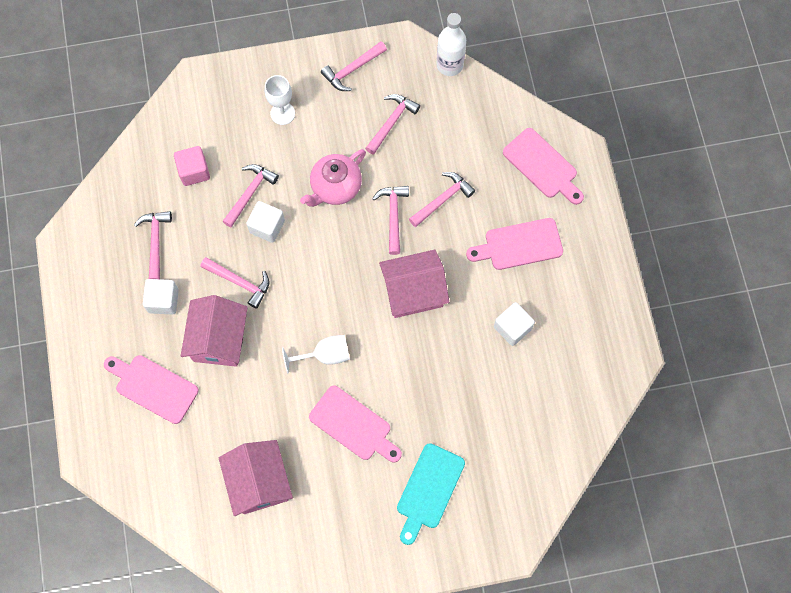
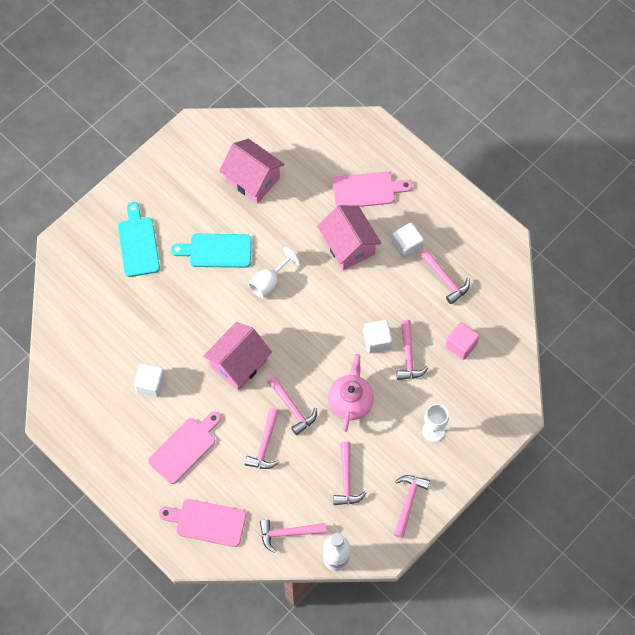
camera: 145 degrees right, 5 degrees down
(240, 282) = (365, 291): pink hammer -> pink hammer (288, 533)
(353, 425) = (217, 251): pink cutting board -> turquoise cutting board

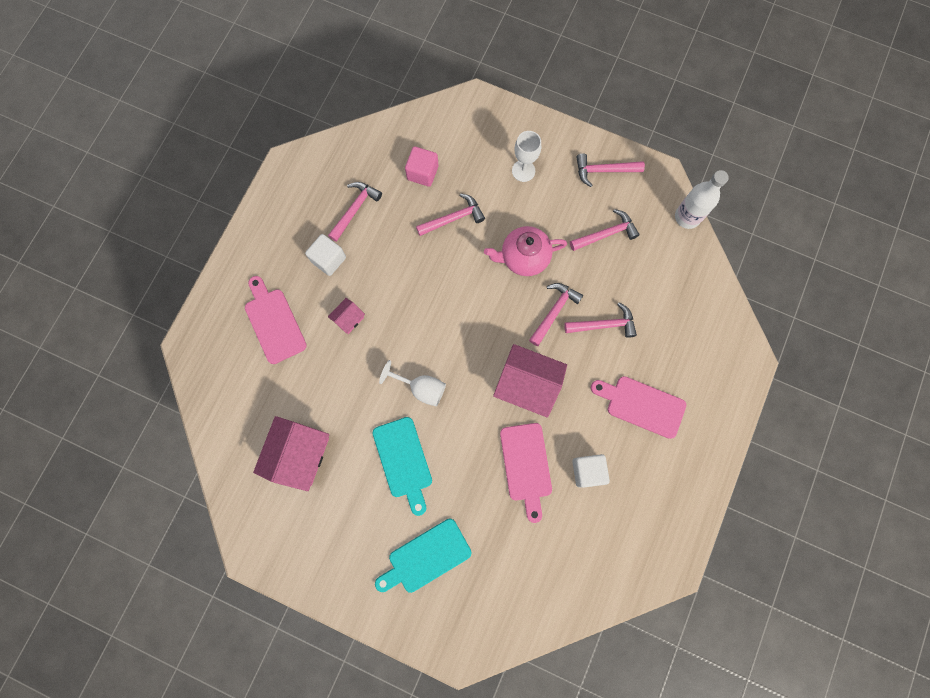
camera: 110 degrees left, 10 degrees up
(207, 522) = (707, 352): pink cutting board -> pink cutting board (526, 466)
(288, 533) = (683, 270): pink hammer -> none
(348, 246) = (349, 319): pink house -> pink house, size x0.48
(377, 341) = (448, 254): white cube -> none

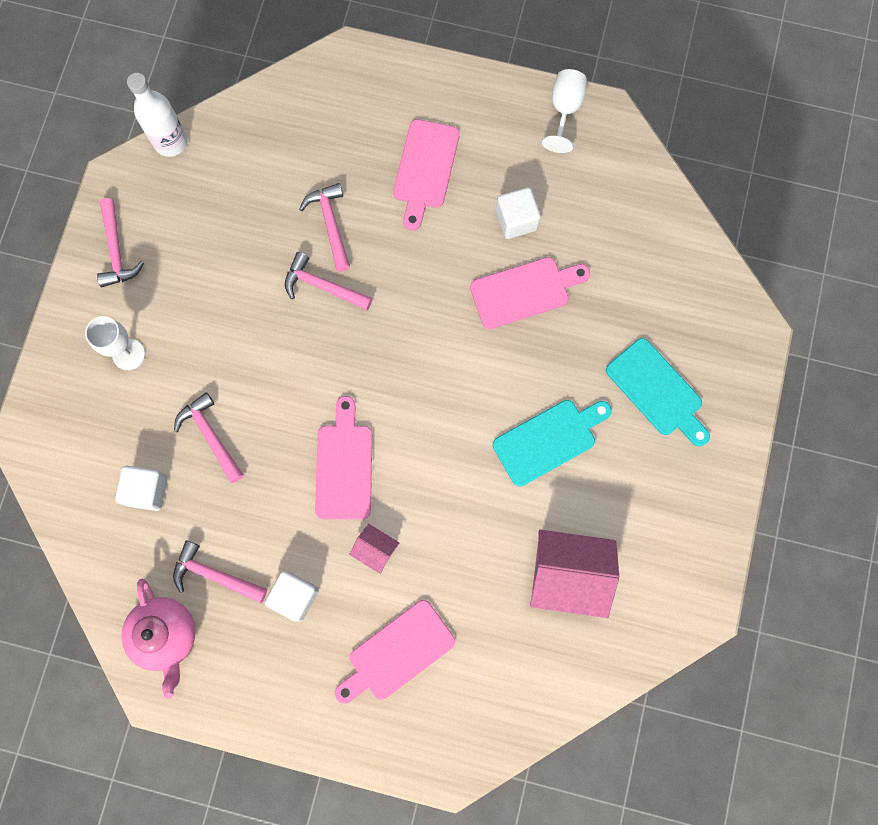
camera: 100 degrees left, 0 degrees up
(413, 306) = (344, 466): none -> pink cutting board
(421, 388) = (452, 435): white goblet -> white goblet (564, 110)
(422, 173) = (147, 490): pink cube -> white cube
(523, 258) = (255, 335): pink teapot -> pink teapot (166, 635)
(527, 385) = (424, 305): pink house -> none
(606, 234) = (207, 236): pink hammer -> none

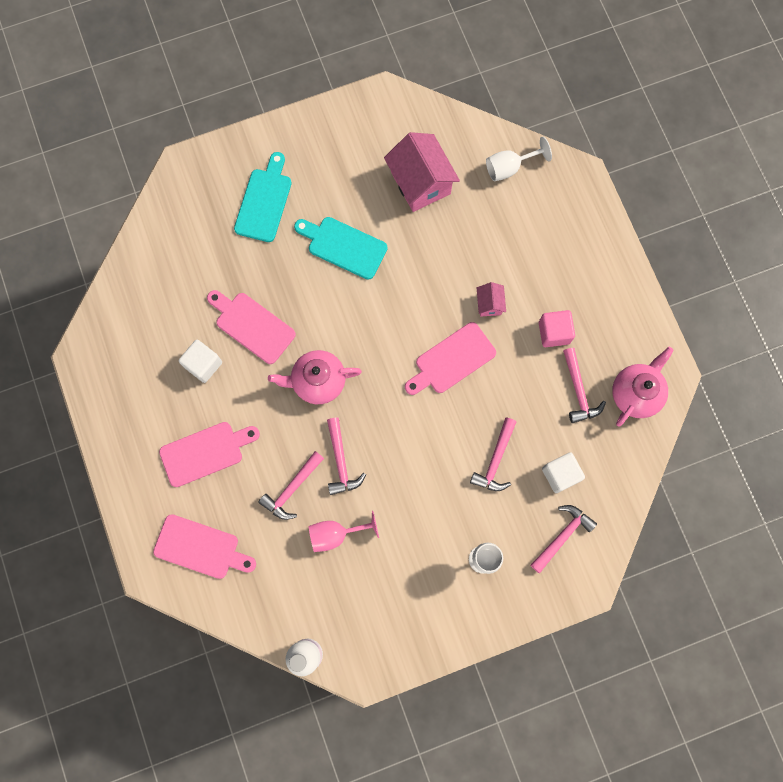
camera: 125 degrees left, 0 degrees up
(117, 251) = (416, 628): pink hammer -> pink hammer (562, 536)
(257, 236) = (335, 534): none -> pink goblet
(295, 596) = (554, 332): white cube -> pink cube
(397, 653) = (540, 249): pink cutting board -> pink cutting board (200, 548)
(419, 317) = (317, 381): none -> pink teapot
(564, 110) = (95, 386): white goblet -> white goblet (509, 167)

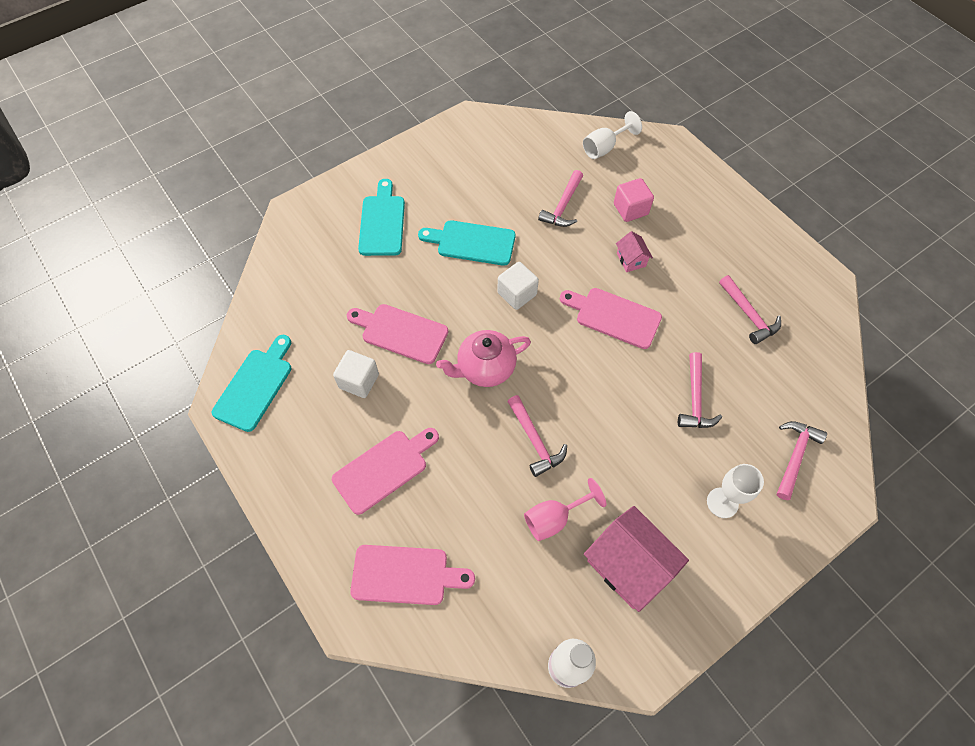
camera: 15 degrees left, 15 degrees down
(112, 345) = (255, 386): none -> turquoise cutting board
(292, 489) = (491, 483): pink hammer -> pink hammer (563, 206)
(420, 183) = (527, 176): pink house -> pink house (628, 565)
(452, 360) = (614, 317): pink cutting board -> pink cutting board turned 75 degrees clockwise
(554, 332) = (702, 270): pink cube -> pink cube (630, 209)
(560, 474) = (765, 396): white cube -> white cube (517, 294)
(636, 393) = (803, 304): pink teapot -> none

